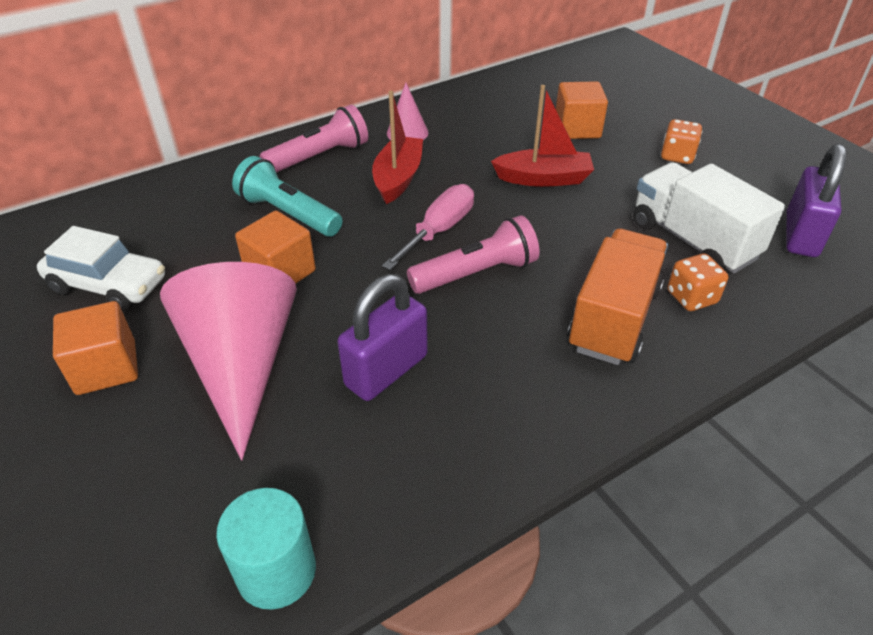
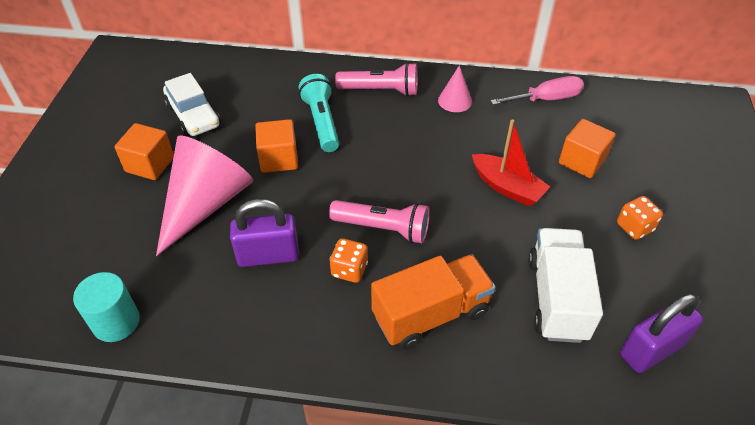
camera: 40 degrees right, 5 degrees up
(398, 178) = (411, 133): red boat -> none
(439, 230) = (394, 185): pink screwdriver -> pink screwdriver (546, 99)
(691, 297) = (501, 336): orange dice -> orange dice (349, 270)

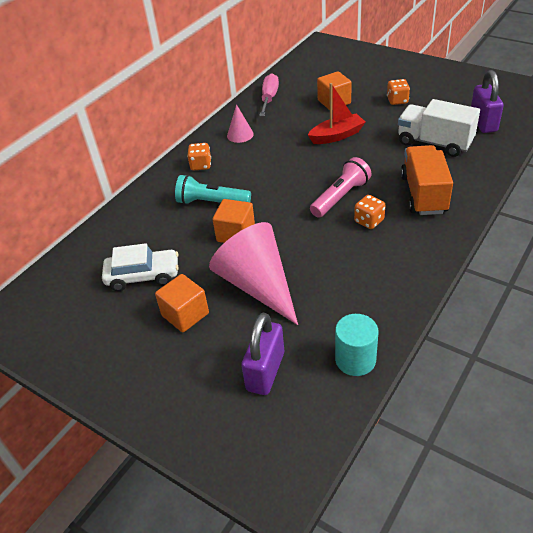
camera: 60 degrees left, 5 degrees down
(268, 255) = (333, 259): purple padlock -> purple padlock (265, 371)
(381, 91) = (201, 165): pink flashlight -> orange dice

